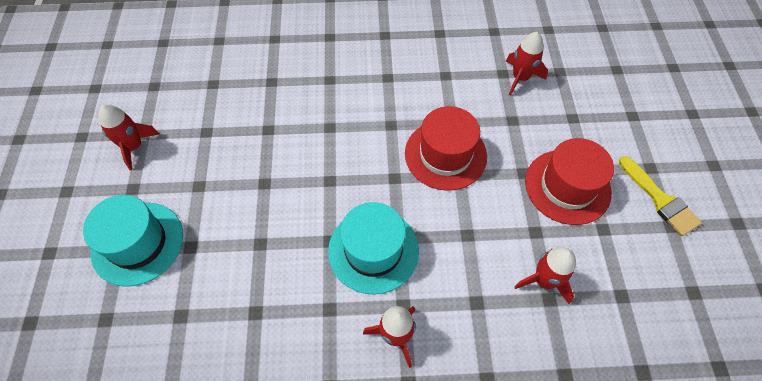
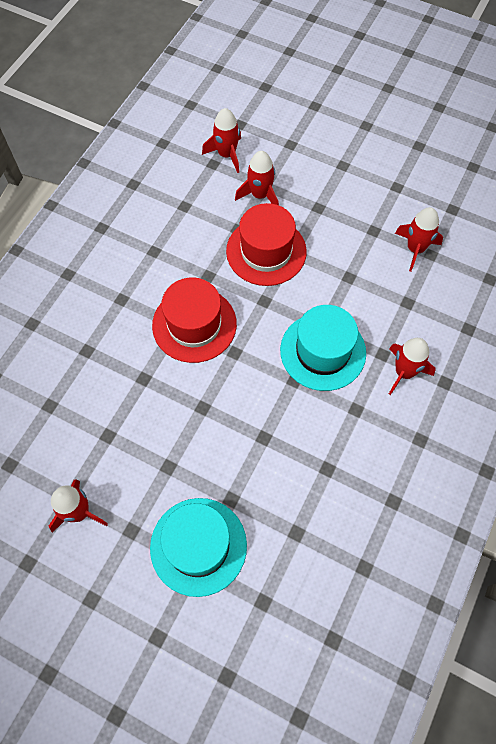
camera: 60 degrees left, 5 degrees up
(499, 122) = (260, 195): none -> red rocket
(567, 186) = (349, 186): red hat -> red hat (194, 324)
(660, 199) = (394, 137): yellow brush -> none

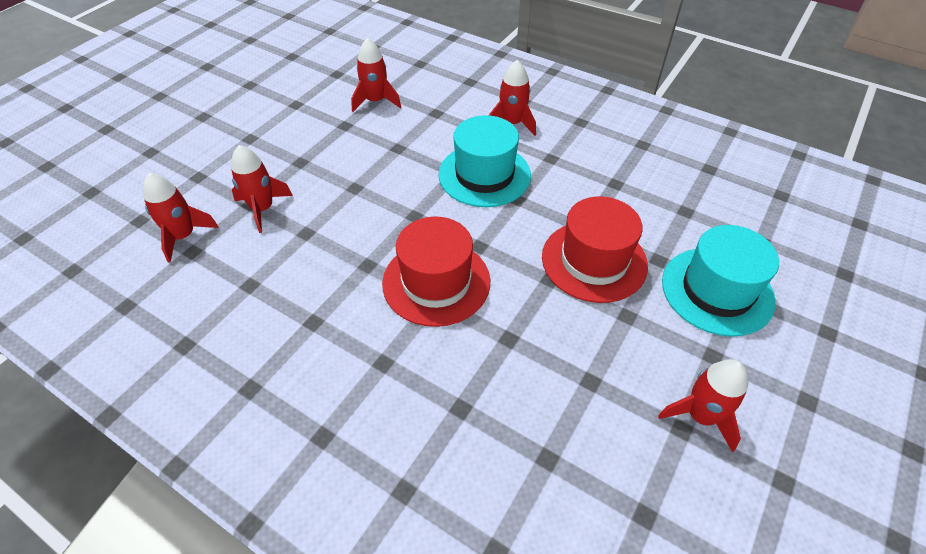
camera: 85 degrees left, 15 degrees down
(266, 251) = (346, 209): red hat -> red hat (594, 261)

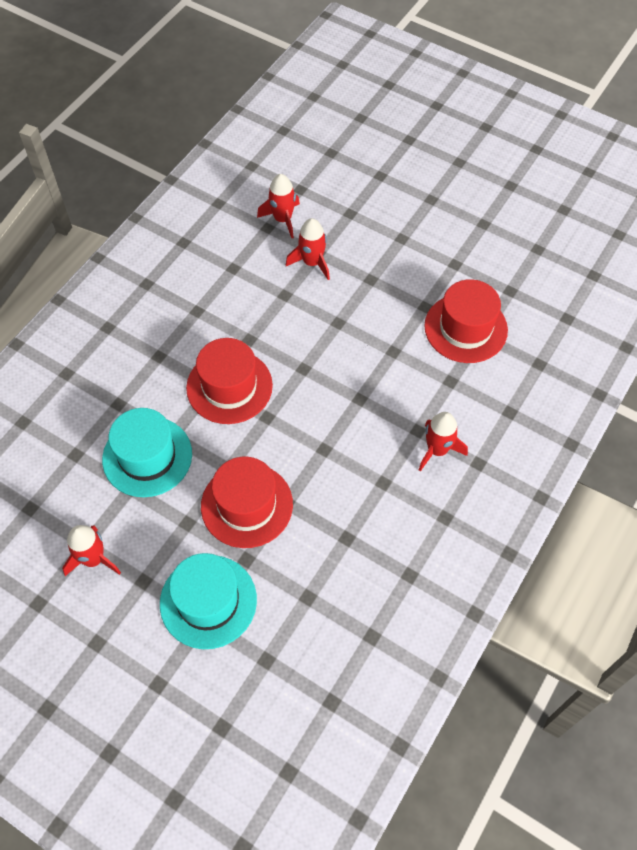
camera: 90 degrees right, 10 degrees up
(376, 101) = (465, 328): red rocket -> red hat
(484, 175) = (357, 423): turquoise hat -> turquoise hat (147, 456)

